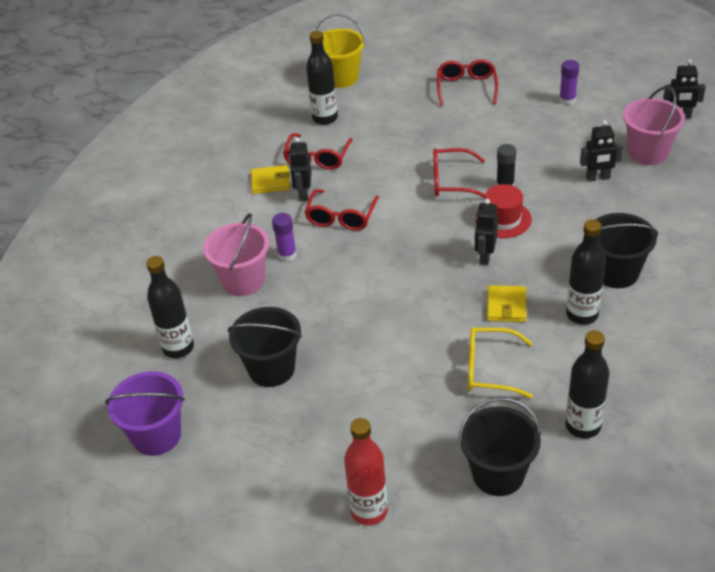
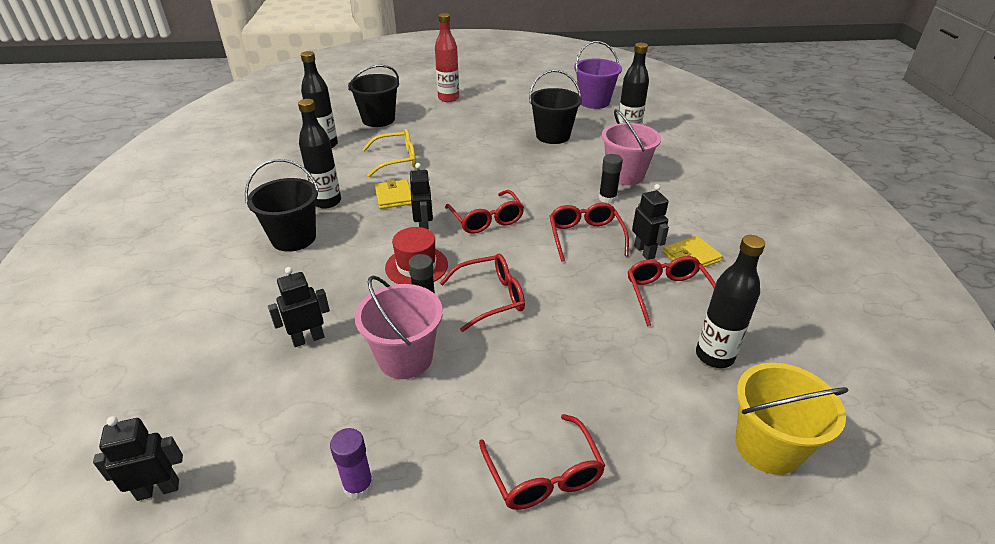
camera: 155 degrees right, 5 degrees down
(287, 255) = (607, 198): purple glue stick -> black glue stick
(420, 254) = (486, 220): none -> red glasses
(648, 152) = (231, 396): pink bucket -> pink bucket (405, 358)

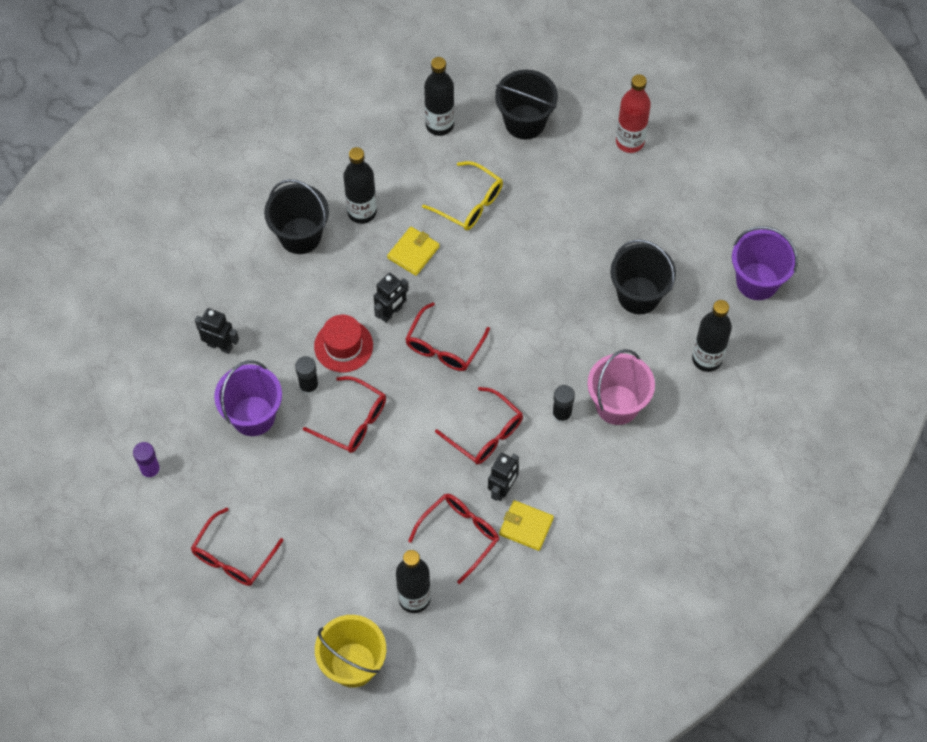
camera: 50 degrees right, 25 degrees up
(158, 489) = (72, 379): black robot -> none
(405, 358) = (253, 416): pink bucket -> purple bucket
(585, 236) = (486, 434): red glasses -> red glasses turned 90 degrees clockwise

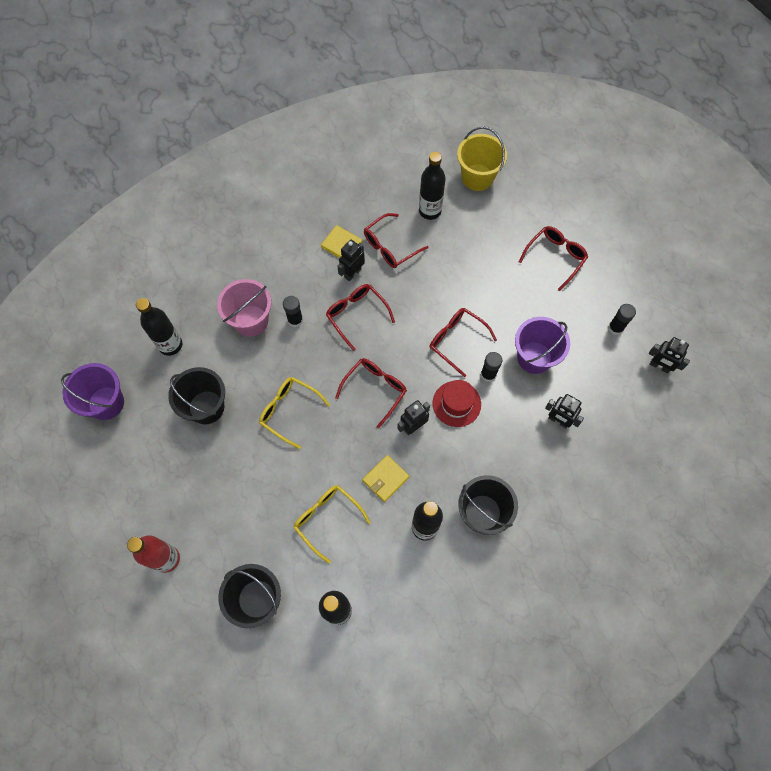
camera: 170 degrees left, 5 degrees up
(96, 430) = (659, 366): none -> black robot
(151, 471) = (615, 328): purple glue stick -> black glue stick
(541, 306) = (289, 411): none -> yellow glasses

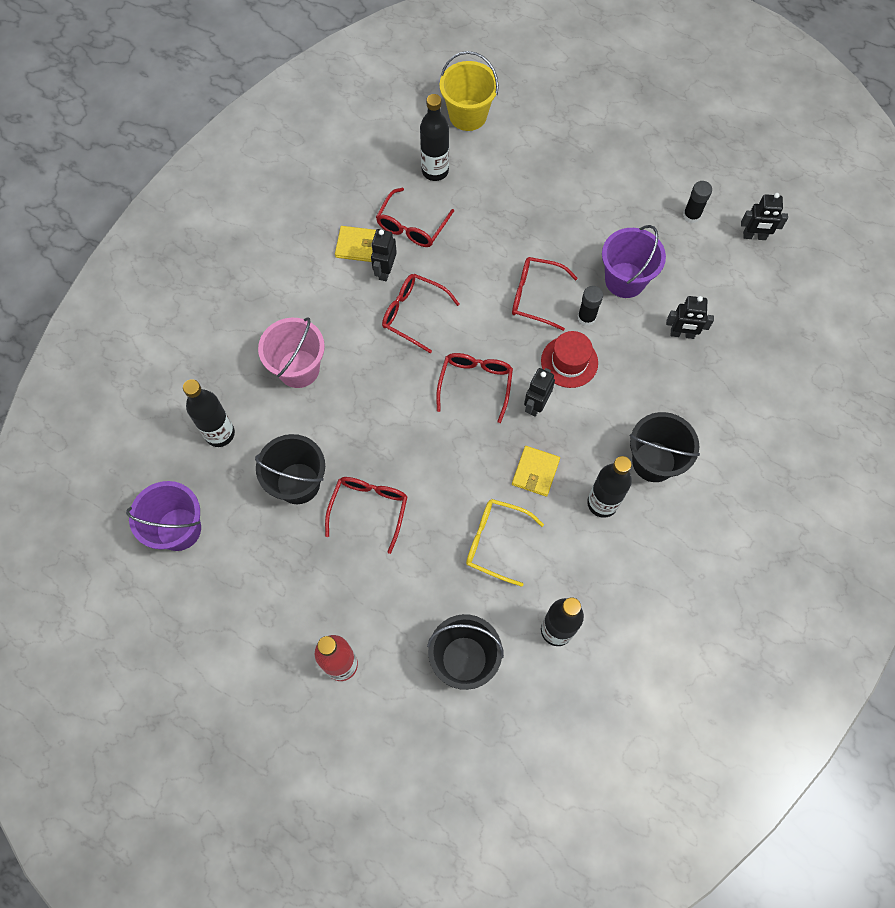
camera: 25 degrees left, 0 degrees up
(289, 411) = (393, 447): yellow glasses -> none
(295, 320) = (348, 347): black glue stick -> none
(555, 257) = (593, 167): red glasses -> red glasses (369, 508)

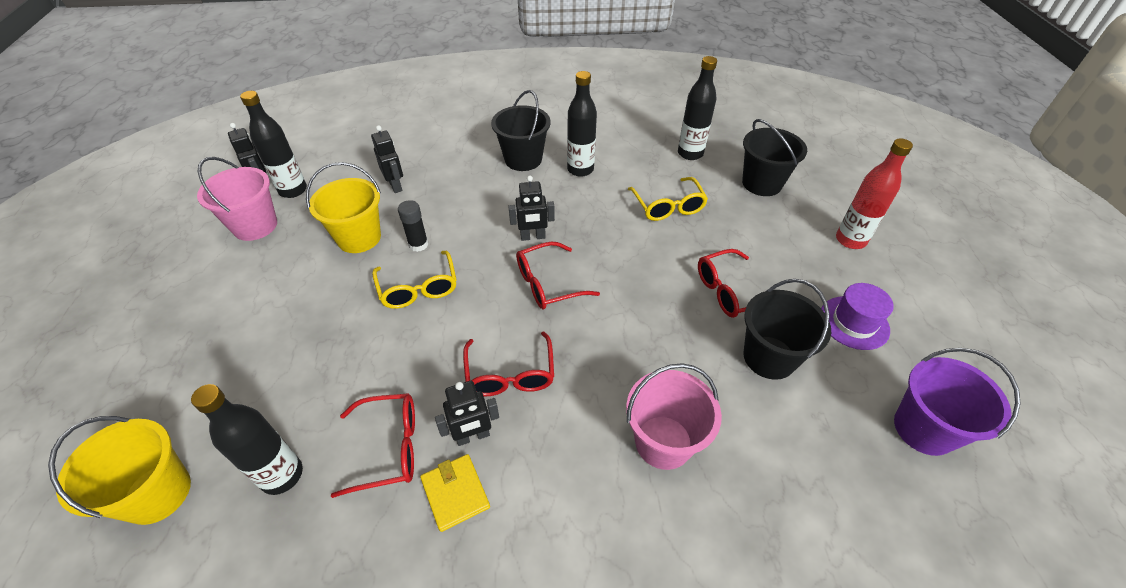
camera: 125 degrees left, 20 degrees down
(220, 433) = (806, 468): black bottle -> black bottle (293, 190)
(274, 573) = (854, 322): none -> purple hat
(535, 296) = (418, 288): red glasses -> yellow glasses
(535, 472) = (591, 211): yellow wallet -> none
(569, 362) = (473, 235): red hat -> none
(625, 280) = (359, 238): purple bucket -> yellow bucket
(691, 215) = (255, 226): black glue stick -> pink bucket

